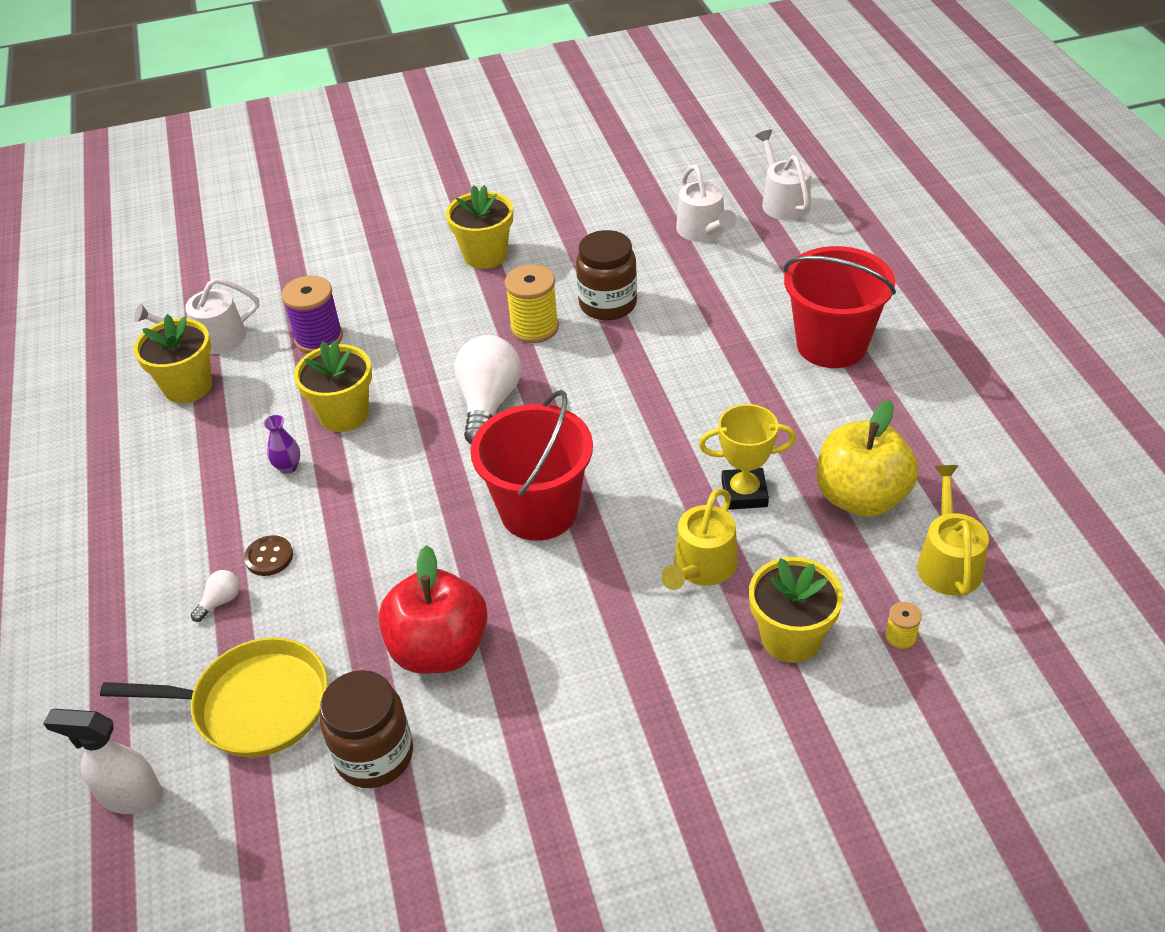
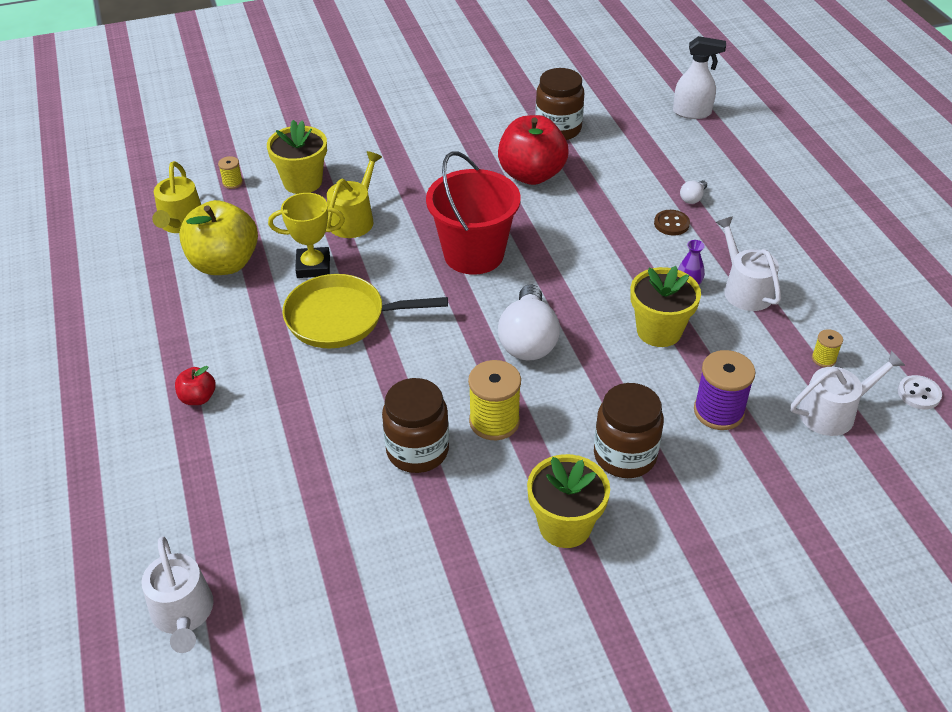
camera: 175 degrees right, 0 degrees up
(120, 355) = (919, 393): none -> white button
(188, 387) = (823, 359): yellow flower pot -> yellow spool
(254, 705) = (641, 149): yellow pan -> yellow pan (341, 318)
(420, 303) = (625, 455): none -> brown jar
(703, 231) = (296, 561): white watering can -> white watering can (744, 289)
(831, 345) = (198, 398): red bucket -> red apple

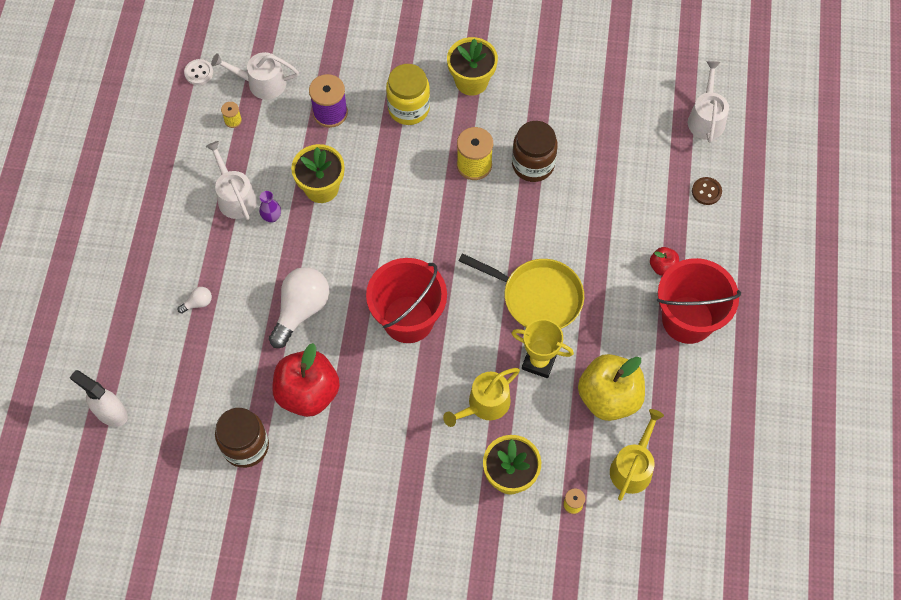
camera: 155 degrees left, 20 degrees up
(152, 356) = (687, 319): none -> red bucket
(528, 340) = (415, 219): white light bulb -> white light bulb (301, 310)
(625, 455) = (409, 108): brown jar -> yellow jar
(671, 224) = (236, 283): brown button -> brown button (706, 191)
(744, 289) = (235, 197): white watering can -> white watering can turned 150 degrees clockwise

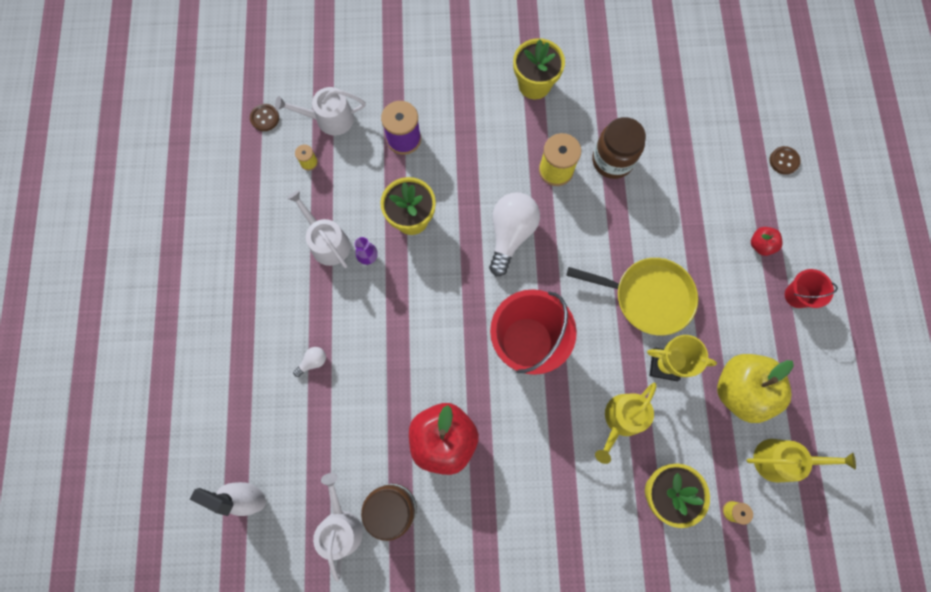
camera: 10 degrees left, 10 degrees up
(199, 73) = (265, 118): white button -> brown button
(301, 310) = (418, 351): white light bulb -> white light bulb (510, 234)
(409, 108) = (479, 122): yellow jar -> none
(633, 467) = (781, 460): yellow watering can -> yellow watering can turned 75 degrees clockwise
(687, 319) = (797, 295): red bucket -> red bucket, size x0.50
(706, 118) = (766, 87): white watering can -> white watering can (340, 526)

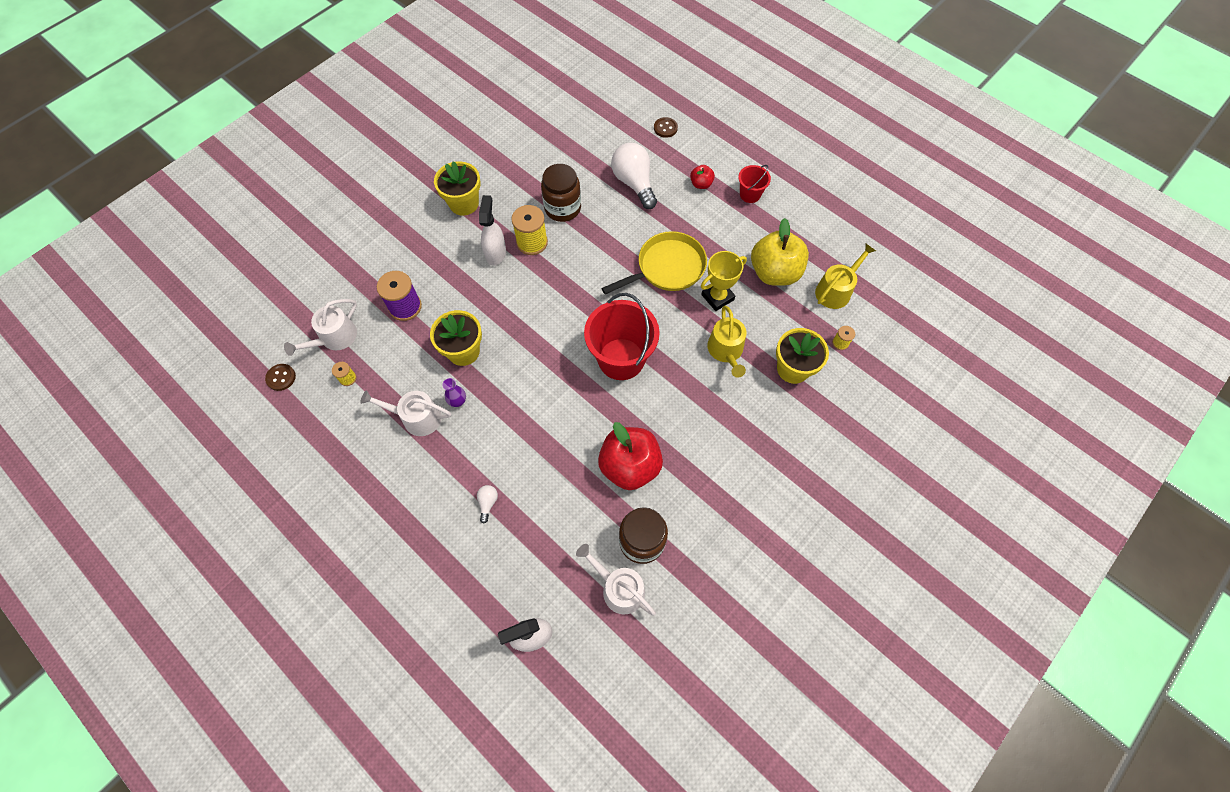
camera: 45 degrees left, 10 degrees down
(510, 234) = (542, 304): white light bulb -> white light bulb (634, 183)
(517, 153) = (495, 253): none -> white spray bottle

